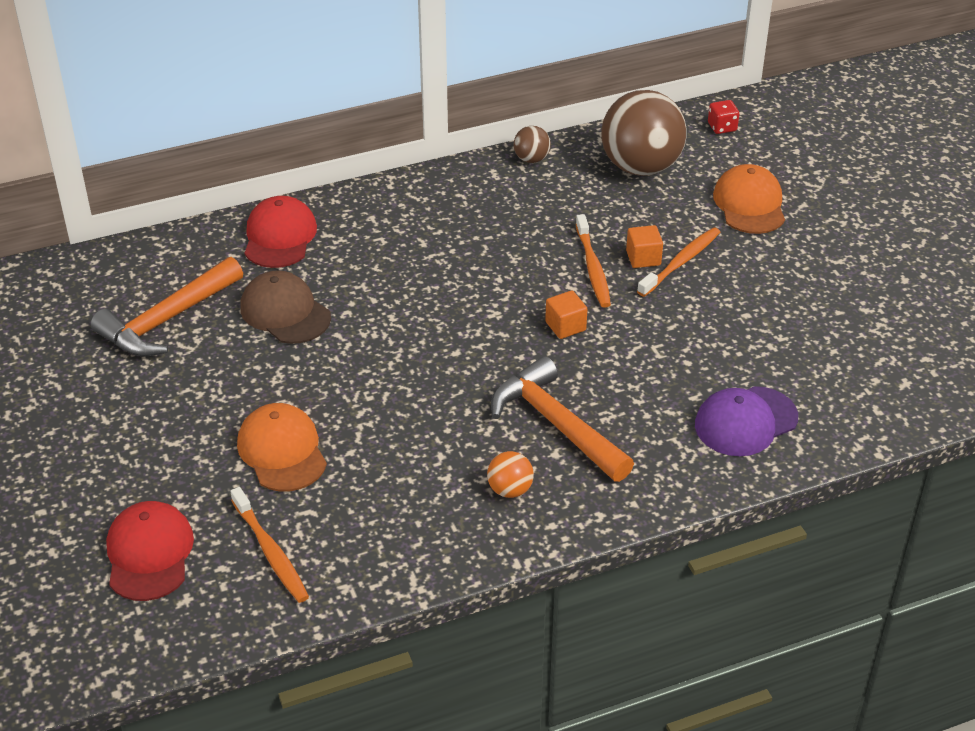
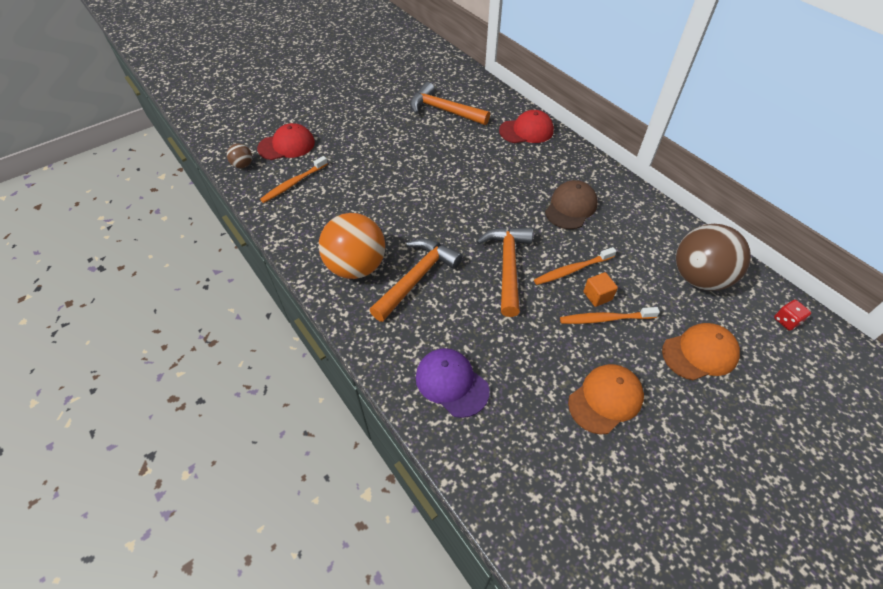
camera: 75 degrees right, 10 degrees up
(282, 451) = (363, 171): orange cap -> orange cap (605, 399)
(285, 312) = (467, 147): brown cap -> brown cap (571, 207)
(510, 490) = (356, 266): orange ball -> orange ball, size x2.26
(531, 159) = (666, 218): brown ball -> brown ball (243, 165)
(565, 326) = (508, 266): orange cube -> orange hammer
(681, 262) = (605, 319): orange toothbrush -> orange toothbrush turned 150 degrees clockwise

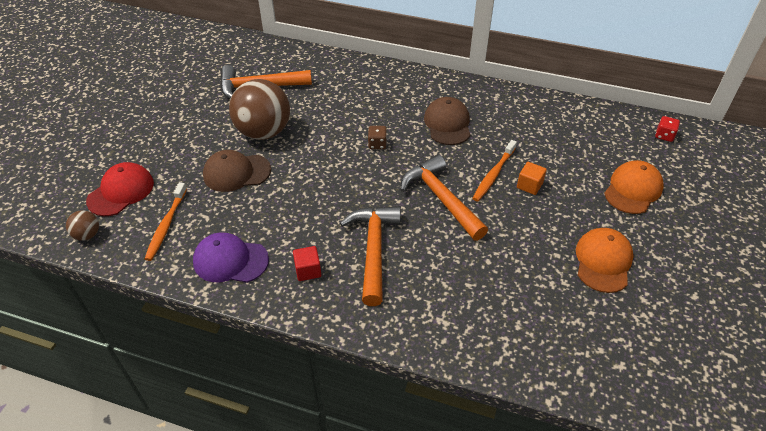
camera: 35 degrees left, 5 degrees down
(356, 266) = (308, 270): orange ball -> red cube
(371, 168) = (236, 172): none -> brown cap
(451, 383) = (483, 320): purple cap -> purple cap (230, 260)
(495, 196) = (377, 144): none -> brown dice
(526, 131) = (353, 74): red cap -> none
(605, 319) = (550, 200): orange toothbrush -> none
(699, 278) = (585, 133): brown ball -> brown ball (264, 132)

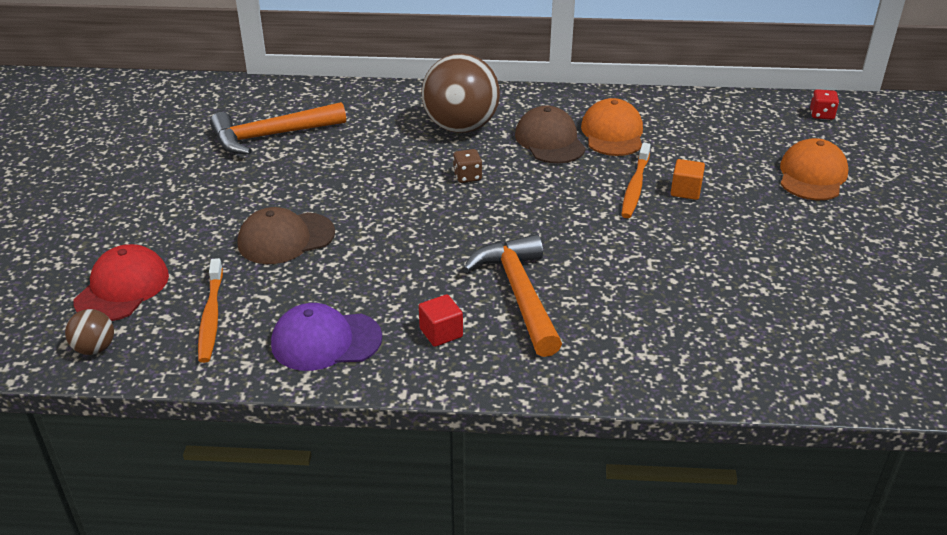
camera: 15 degrees left, 10 degrees down
(264, 132) = (303, 186): brown ball -> brown ball (461, 127)
(441, 198) = (580, 223): orange hammer -> none
(603, 261) = (813, 255): orange cap -> orange cap (612, 133)

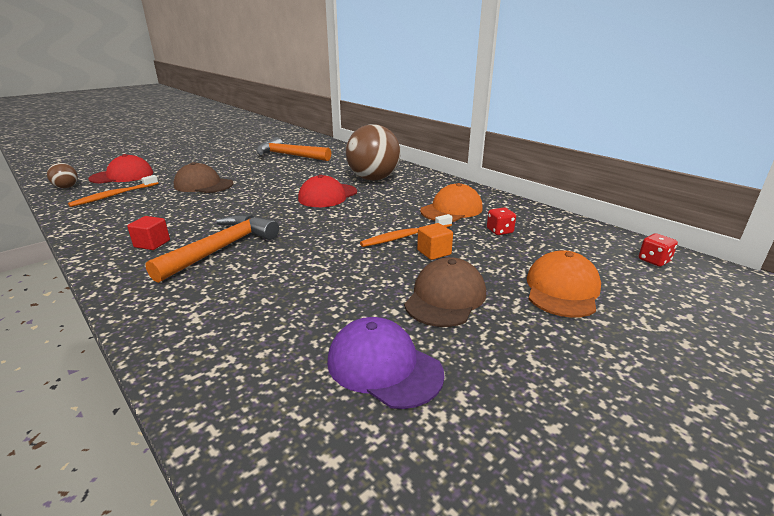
camera: 45 degrees right, 10 degrees down
(325, 341) = (114, 222): purple cap -> purple cap (383, 366)
(467, 176) = (327, 196): brown dice -> red cap
(550, 141) = (405, 199): brown cap -> brown cap (445, 297)
(690, 139) = (499, 231): none -> red dice
(812, 175) = (562, 289): orange cap -> orange cap turned 45 degrees counterclockwise

